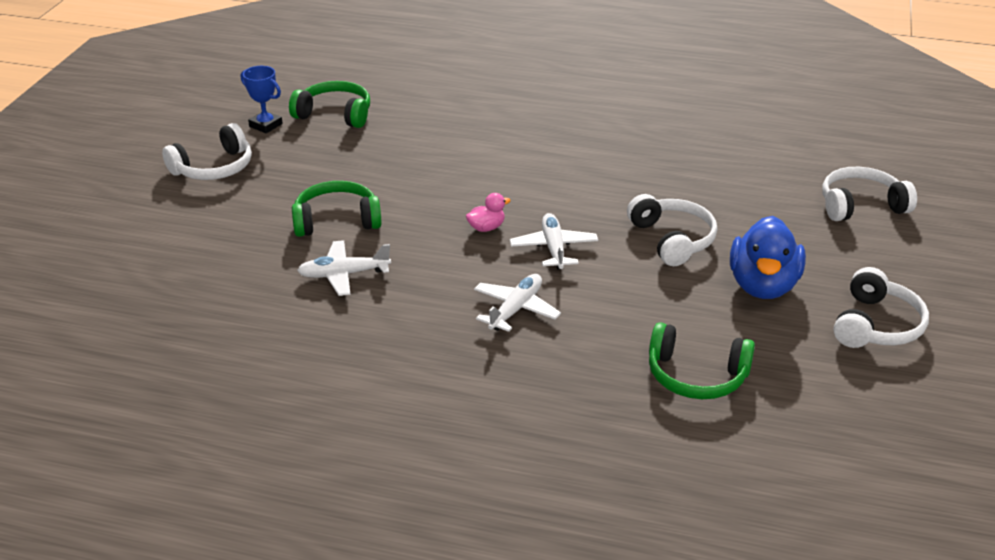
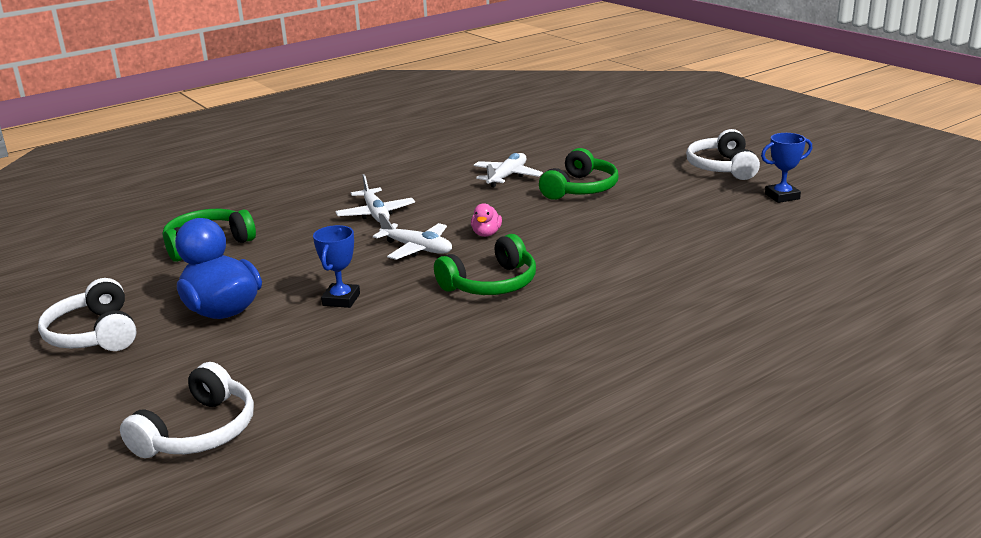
camera: 130 degrees right, 10 degrees down
(335, 114) = (773, 226): green headphones -> green headphones (491, 284)
(672, 240) = (341, 299): white headphones -> blue trophy

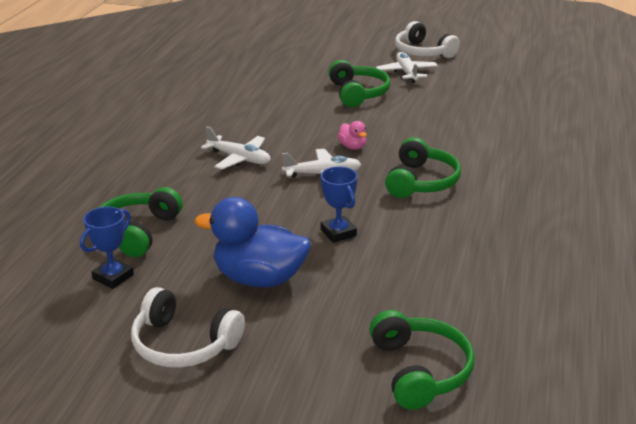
camera: 40 degrees left, 5 degrees up
(198, 431) = (419, 370): white headphones -> green headphones
(507, 176) = (289, 99): white plane -> white plane (406, 73)
(782, 196) = (490, 63): blue trophy -> blue trophy (113, 277)

